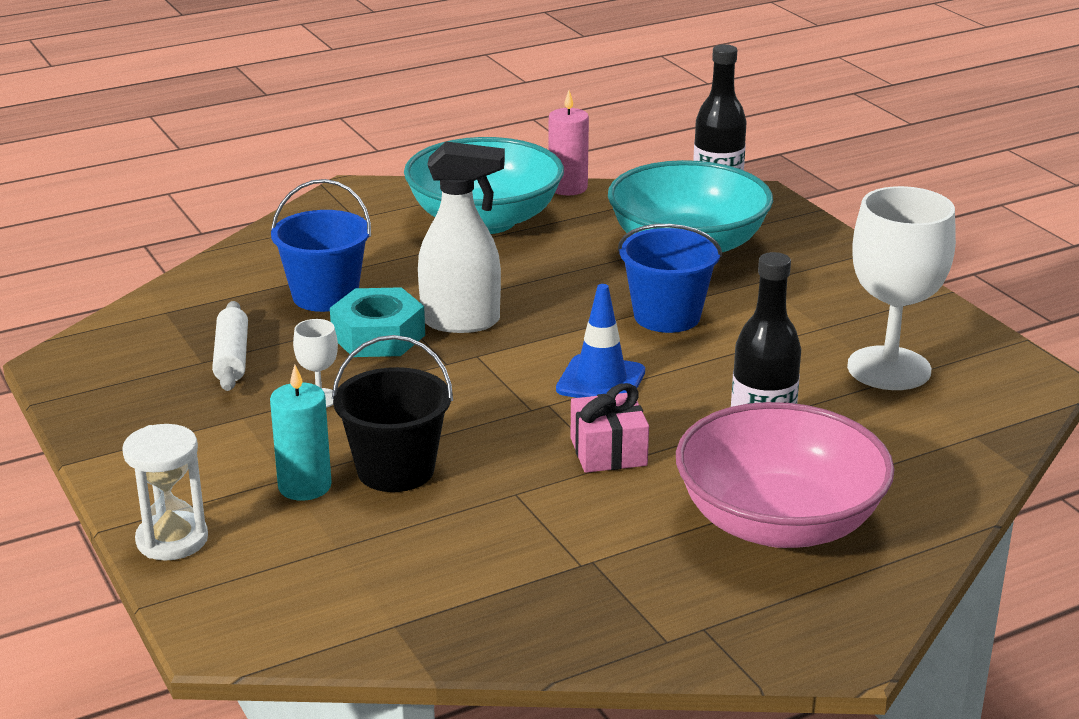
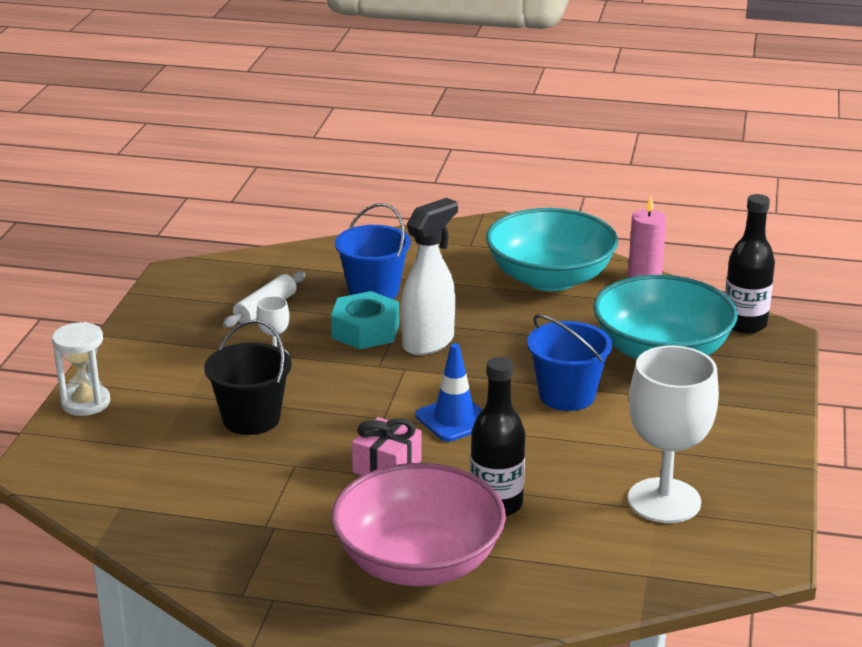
camera: 40 degrees right, 0 degrees up
(304, 486) = (191, 405): turquoise candle -> none
(462, 322) = (429, 342): white spray bottle -> white spray bottle turned 90 degrees counterclockwise

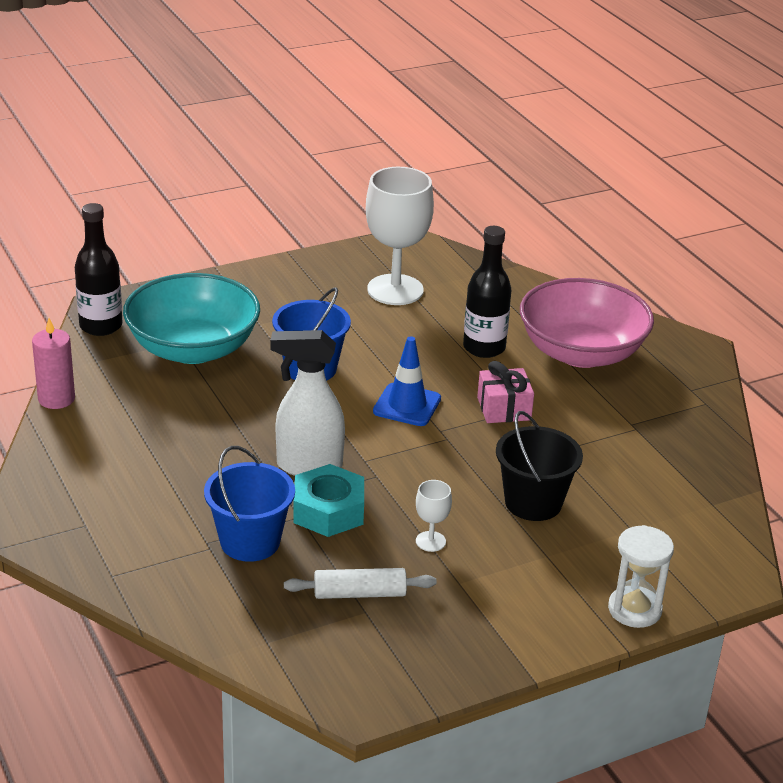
camera: 130 degrees left, 5 degrees up
(550, 278) = (114, 448): turquoise bowl -> none

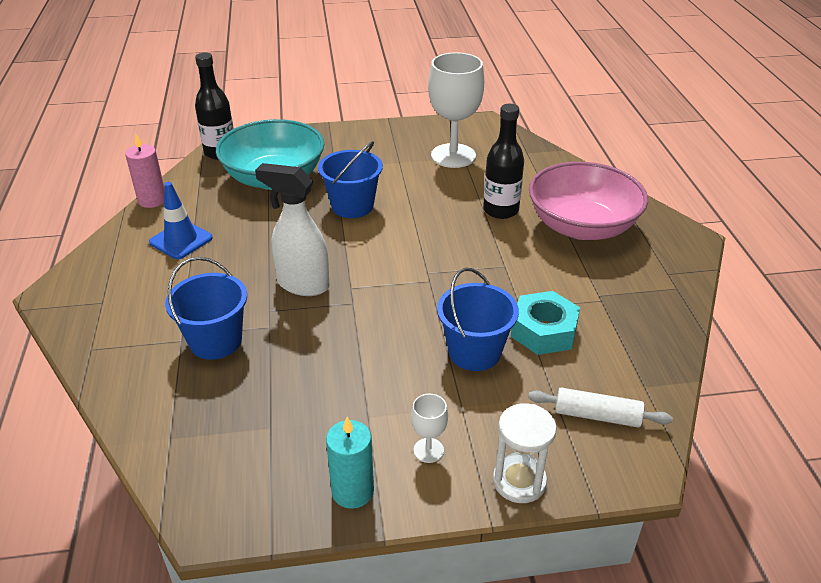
camera: 20 degrees right, 5 degrees up
(328, 511) = (295, 326): turquoise nut -> turquoise nut (544, 331)
(359, 593) = (275, 408): white rolling pin -> white rolling pin (597, 415)
(407, 405) = (411, 247): blue traffic cone -> blue traffic cone (181, 240)
(430, 541) = (364, 371): white goblet -> white goblet (428, 450)
(483, 650) = (352, 491): none -> turquoise candle
(504, 409) = (491, 263): pink gift -> none
(533, 502) = (474, 352): black bucket -> blue bucket

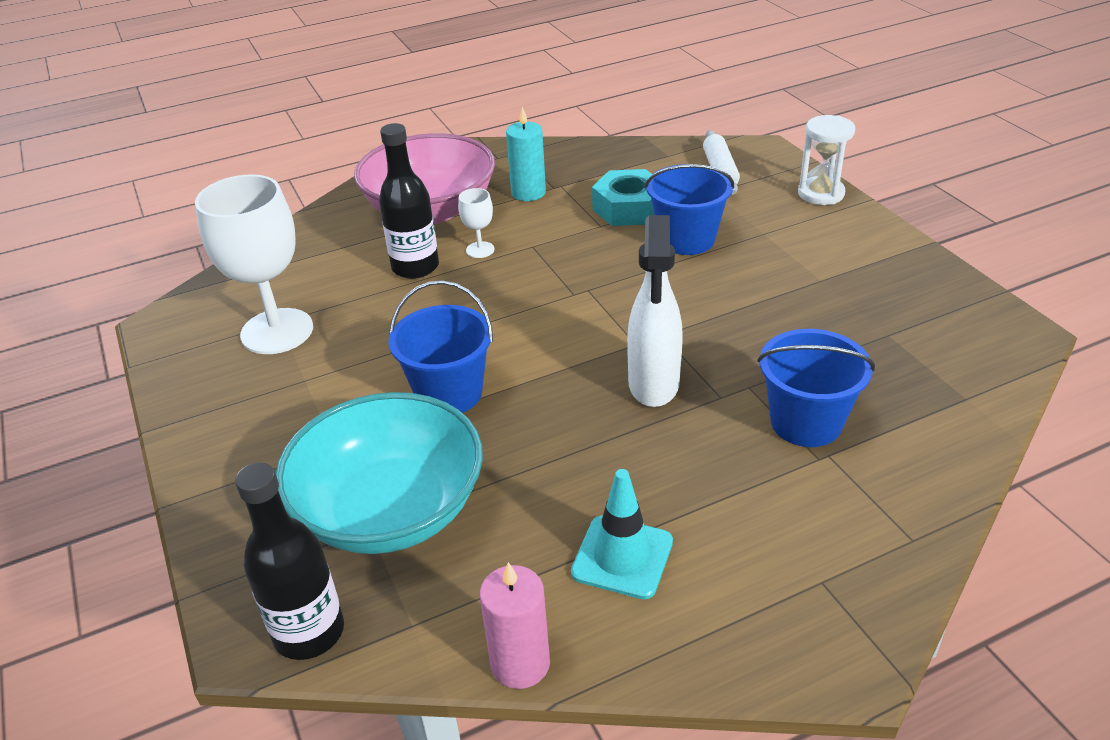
camera: 105 degrees left, 0 degrees up
(181, 240) = (622, 557): blue traffic cone -> turquoise traffic cone
(352, 491) = (909, 266): turquoise candle -> turquoise candle (528, 193)
(428, 450) = (829, 239): white goblet -> white goblet (480, 250)

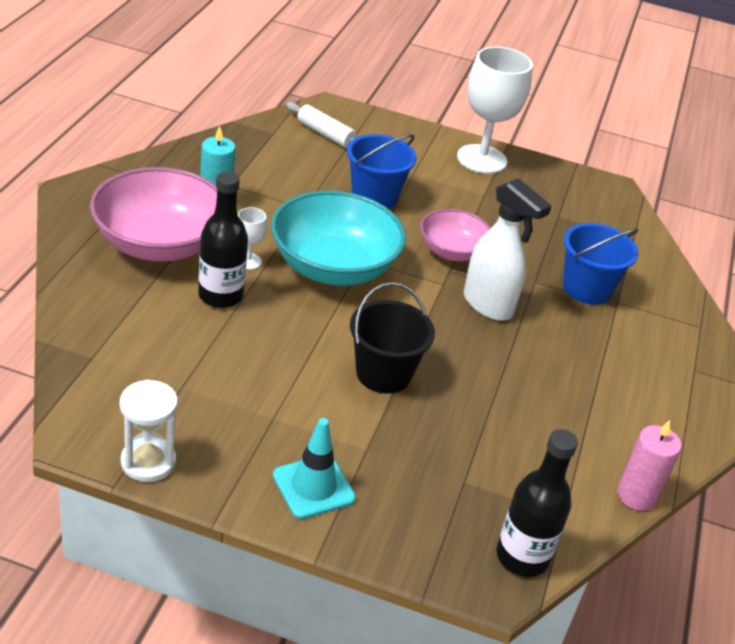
camera: 55 degrees left, 0 degrees up
(277, 331) = (193, 395): white goblet -> white goblet (481, 159)
(390, 510) = (460, 464): turquoise bowl -> turquoise bowl (333, 267)
(449, 393) = (383, 374): blue bucket -> black bucket
(622, 557) = (605, 412): turquoise traffic cone -> turquoise traffic cone (313, 487)
(628, 208) = (305, 186): turquoise nut -> none
(693, 319) = (452, 251): none -> pink bowl
(821, 194) = (409, 131): white hourglass -> white hourglass (148, 462)

